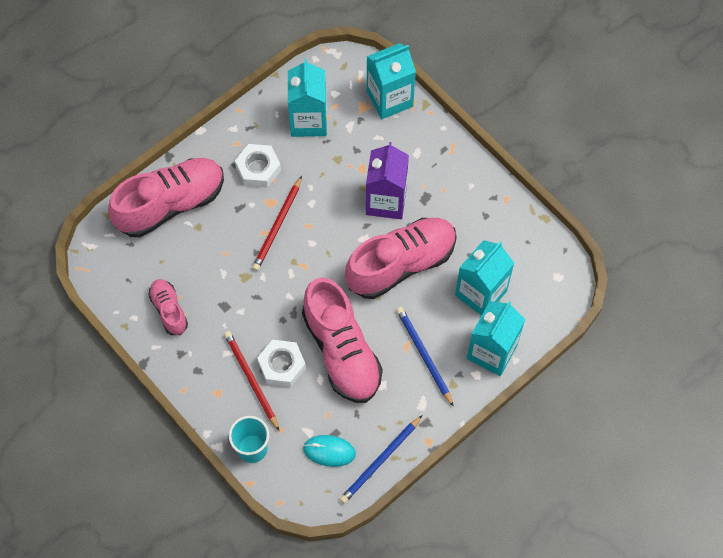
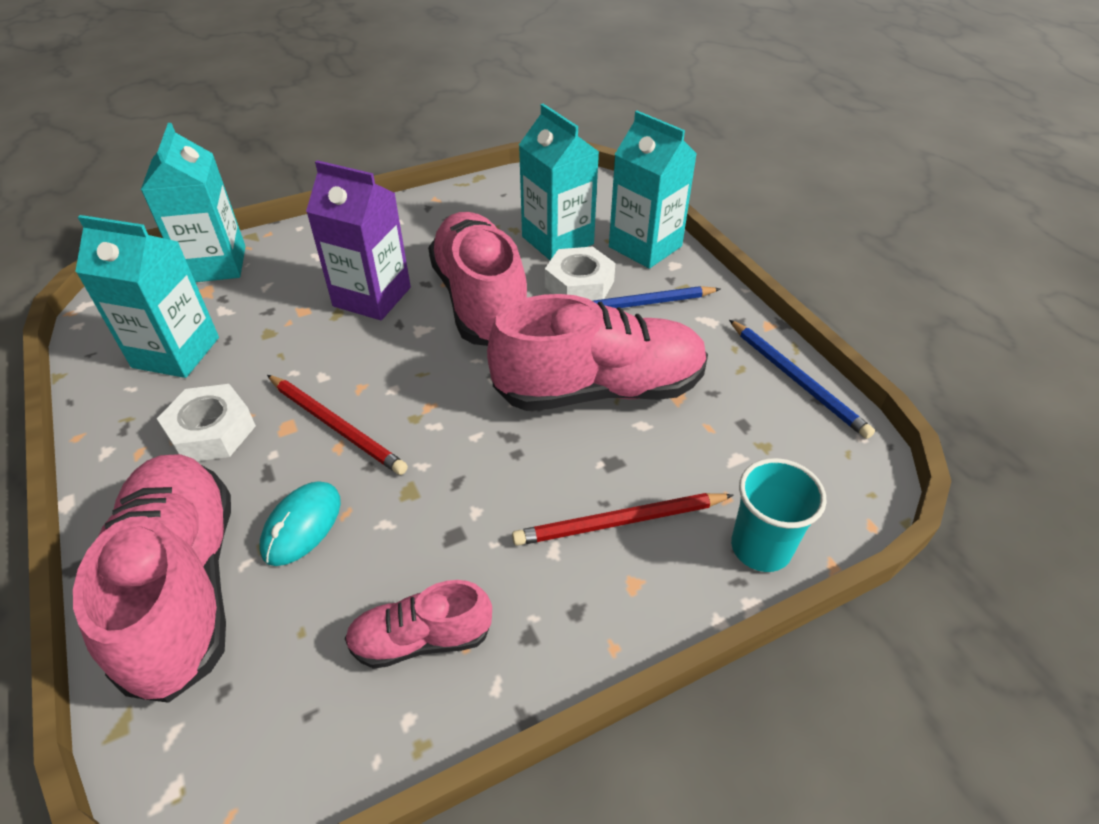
camera: 75 degrees left, 20 degrees down
(282, 365) = (603, 471): white nut -> white nut (579, 284)
(329, 451) = (775, 438): turquoise mouse -> turquoise mouse (302, 525)

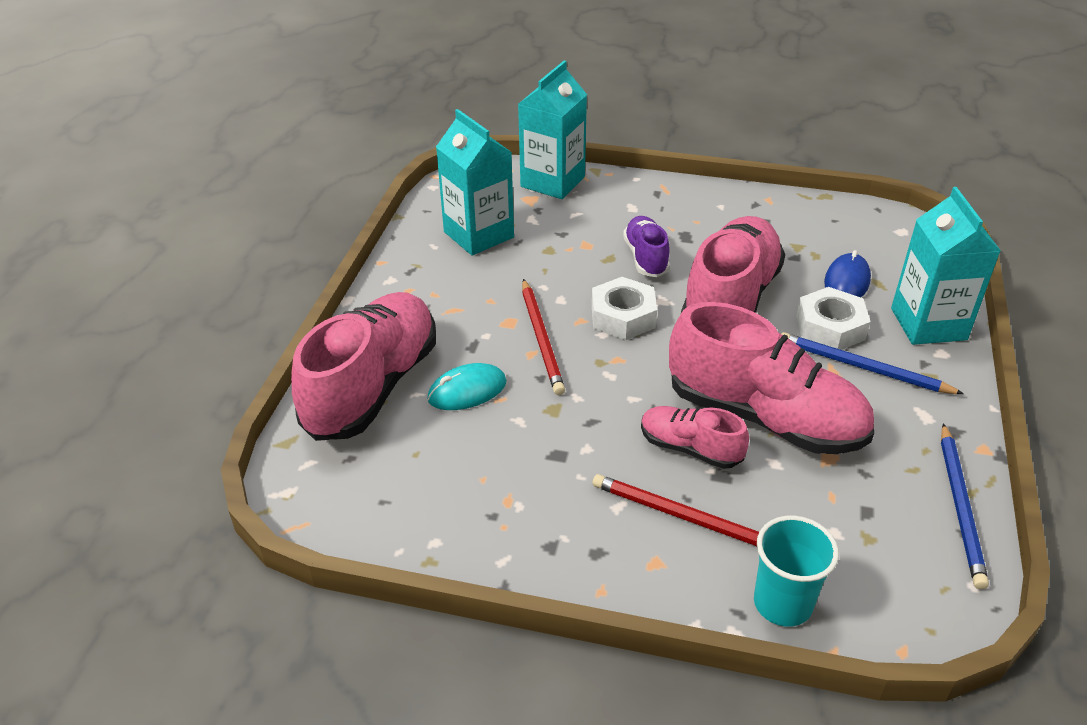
camera: 40 degrees right, 5 degrees down
(211, 431) = (460, 300): white nut -> white nut (623, 316)
(372, 297) = (646, 258): purple carton -> purple shoe
(421, 639) = (482, 503): pink shoe -> pink shoe (690, 448)
(557, 240) = (847, 281): turquoise carton -> blue mouse

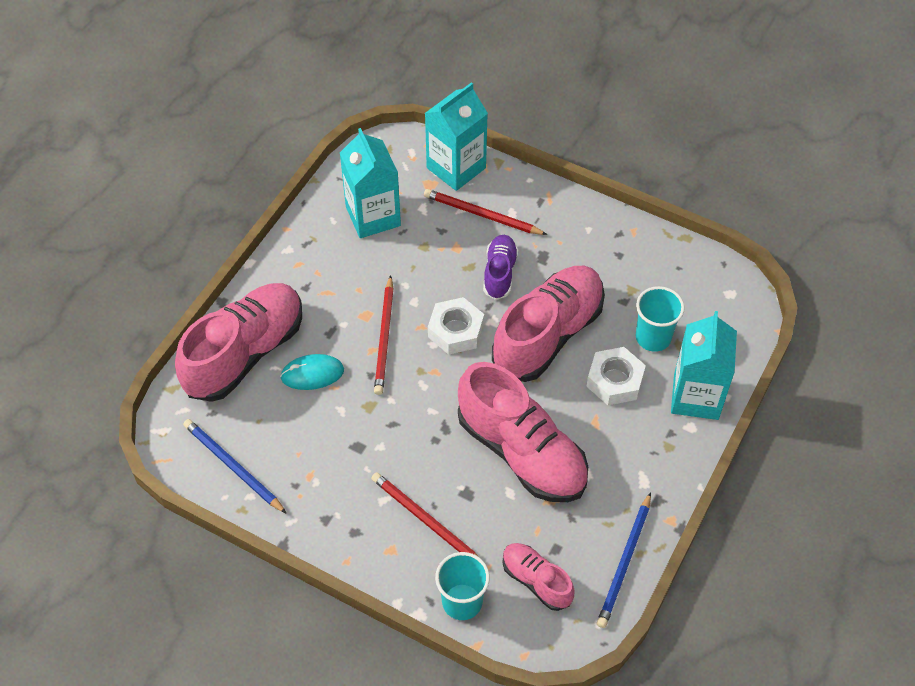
camera: 15 degrees right, 15 degrees up
(600, 213) = (482, 215): none -> red pencil
(690, 448) = (454, 465): pink shoe -> pink shoe (536, 581)
(847, 281) = (653, 337): blue mouse -> turquoise cup
(863, 367) = (620, 425): blue pencil -> blue pencil (233, 466)

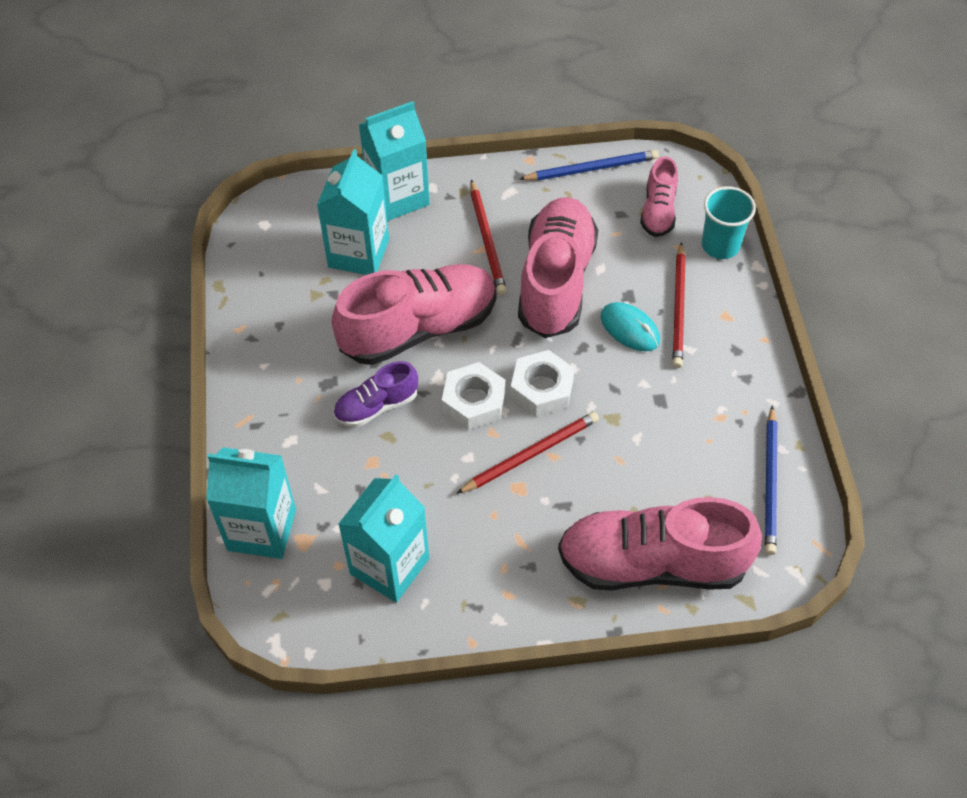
camera: 125 degrees left, 0 degrees up
(312, 374) = (622, 487): turquoise mouse -> turquoise mouse (630, 329)
(482, 215) = (312, 465): red pencil -> red pencil (487, 240)
(548, 335) = (419, 329): pink shoe -> pink shoe turned 150 degrees clockwise
(615, 380) = (428, 256): white nut -> white nut (541, 389)
(653, 337) = (358, 253): turquoise cup -> turquoise carton

